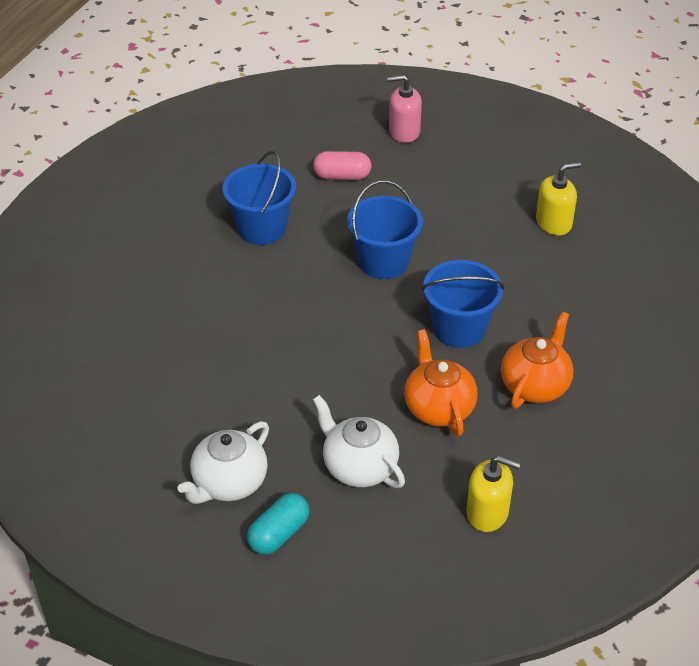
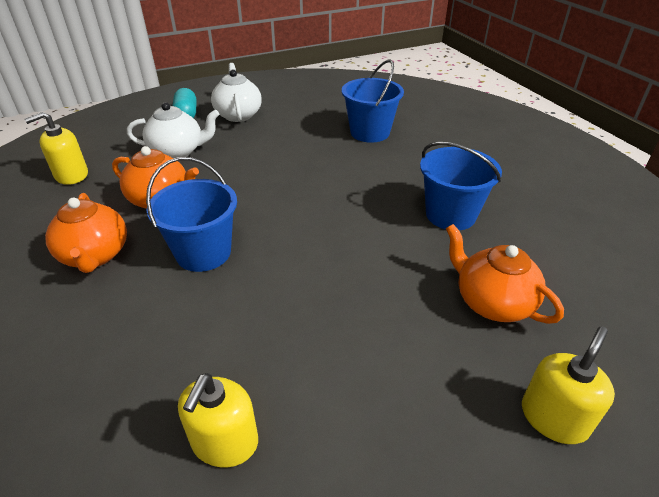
camera: 130 degrees right, 5 degrees down
(342, 176) = (492, 302): pink capsule -> orange teapot
(383, 262) = (331, 257): blue bucket -> blue bucket (370, 132)
(404, 132) = (554, 418): pink soap dispenser -> yellow soap dispenser

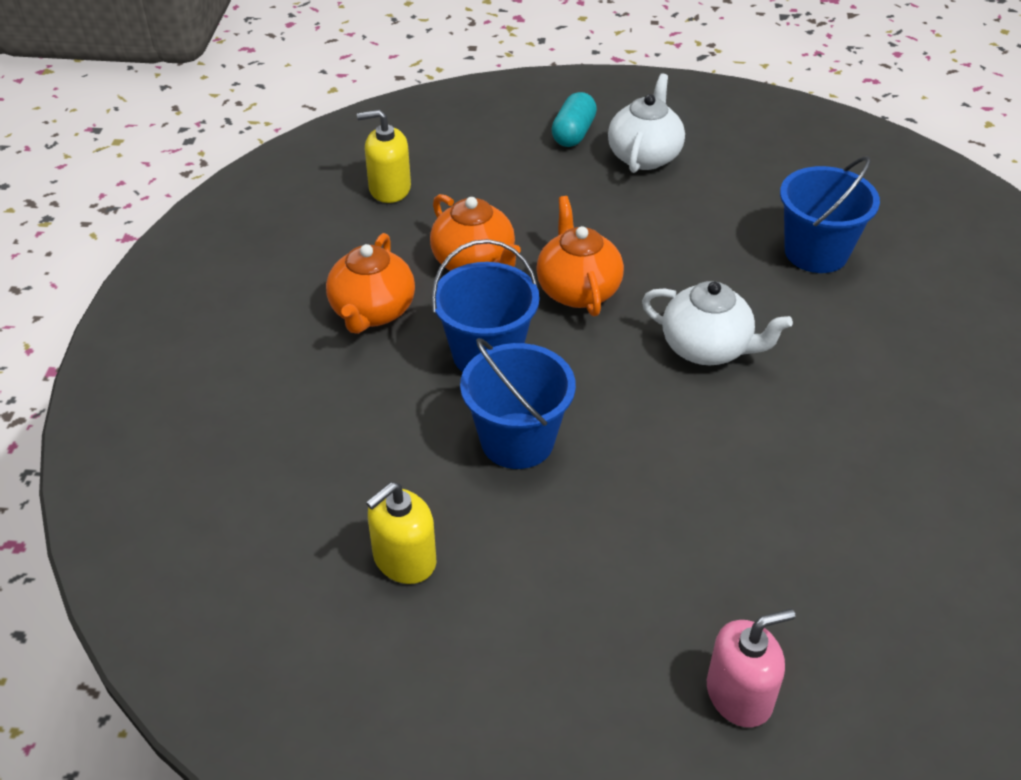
camera: 30 degrees right, 5 degrees up
(178, 151) = (531, 194): white teapot -> white teapot (707, 348)
(450, 215) = (827, 425): blue bucket -> blue bucket (517, 441)
(492, 302) = (780, 554): orange teapot -> orange teapot (577, 290)
(554, 418) = (739, 695): yellow soap dispenser -> pink soap dispenser

